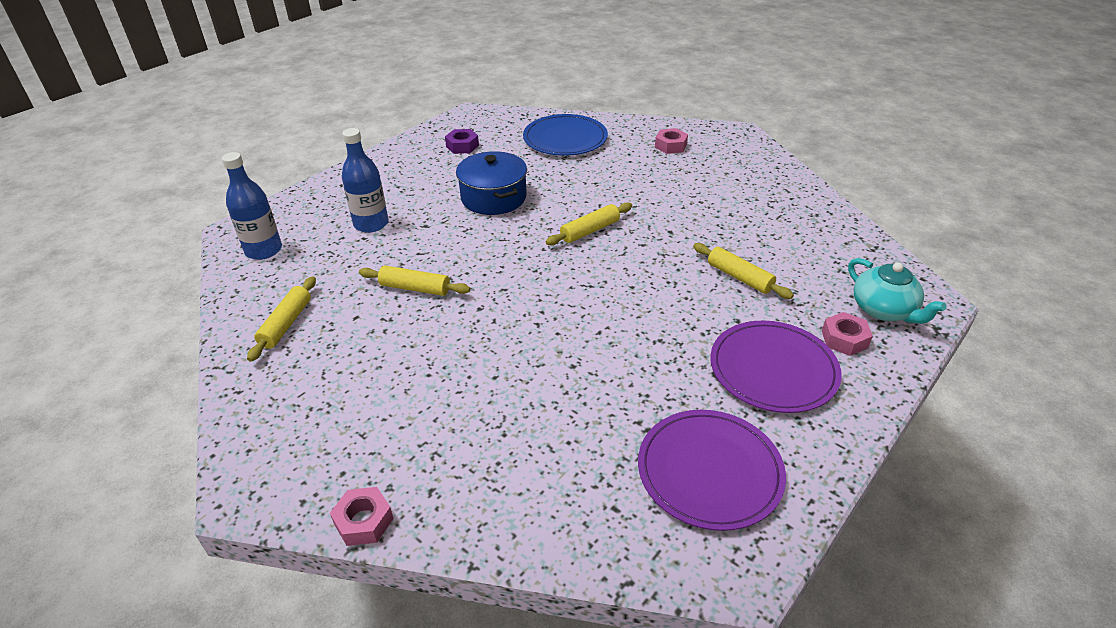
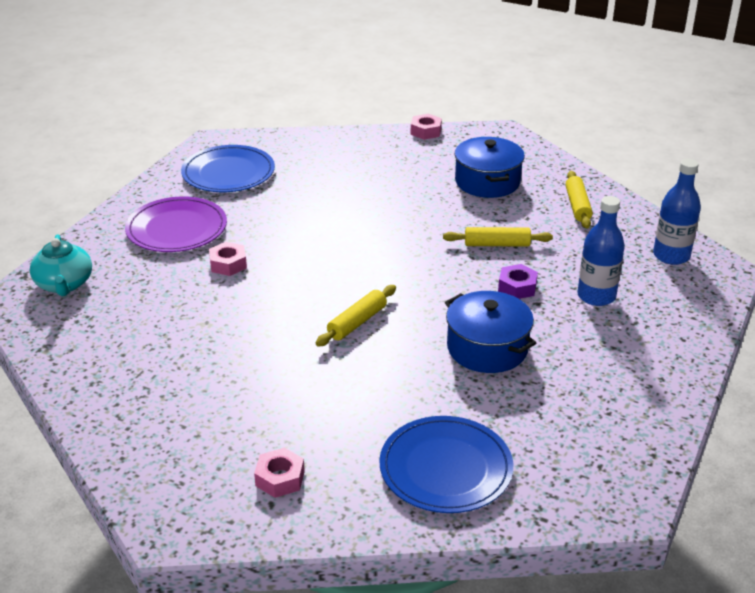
camera: 165 degrees right, 5 degrees down
(355, 382) = (487, 182): none -> blue pot
(462, 146) = (587, 427): purple nut -> purple nut (517, 287)
(709, 471) = (228, 173): purple plate -> blue plate
(739, 277) = (195, 295): yellow rolling pin -> none
(844, 339) = (111, 256): pink nut -> pink nut (228, 264)
(884, 310) = (64, 284): turquoise teapot -> turquoise teapot turned 150 degrees counterclockwise

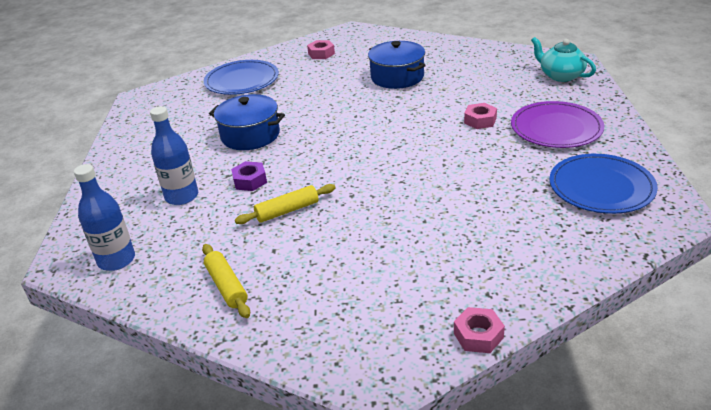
camera: 155 degrees right, 0 degrees up
(357, 322) = (349, 120): yellow rolling pin -> none
(487, 182) = (342, 281): blue pot -> blue pot (397, 77)

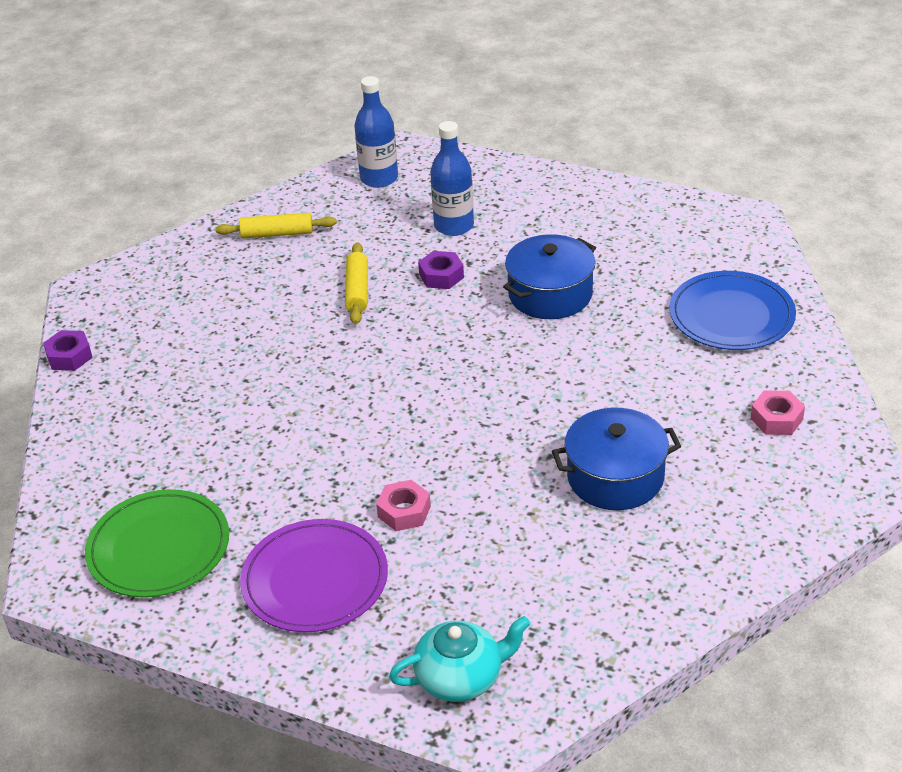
camera: 115 degrees right, 5 degrees up
(478, 335) = (69, 356): pink nut -> purple nut
(601, 187) = (159, 547): blue plate -> green plate

